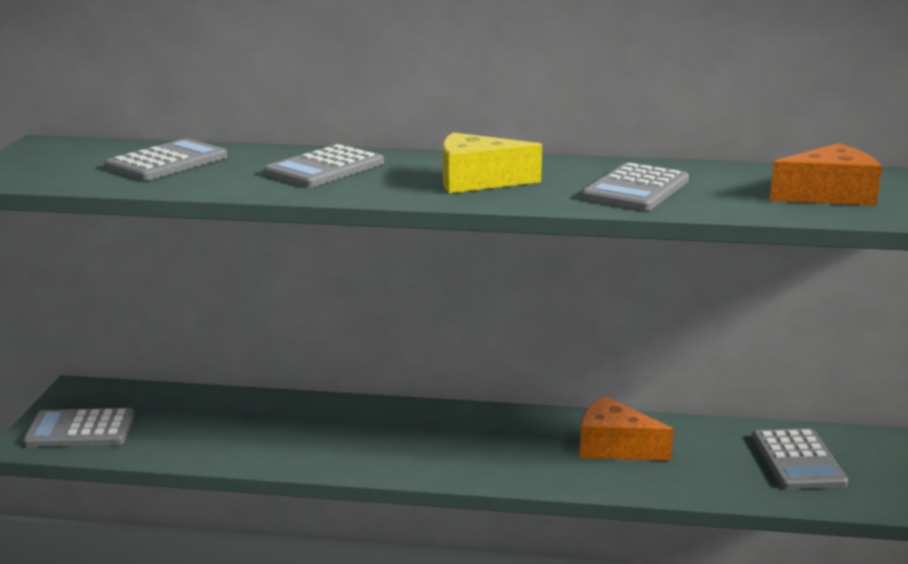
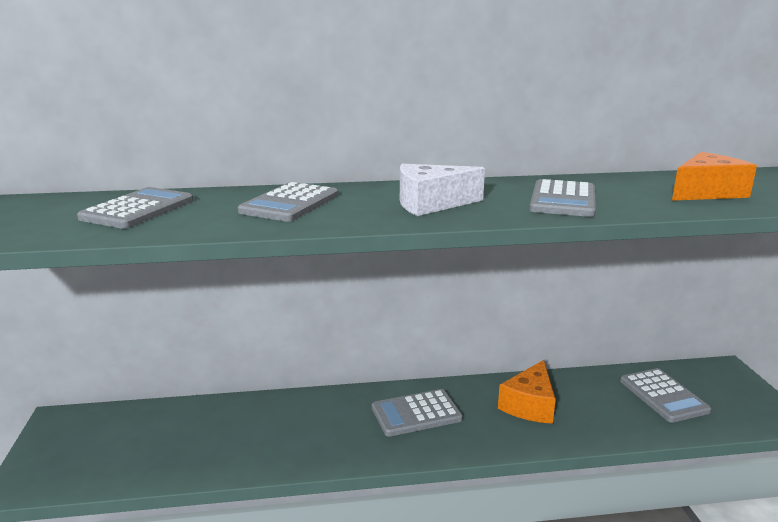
camera: 15 degrees left, 0 degrees up
(80, 430) = (69, 462): grey calculator -> grey calculator (416, 413)
(477, 181) = (431, 204): yellow cheese -> white cheese
(614, 447) = (529, 405): orange cheese -> orange cheese turned 75 degrees counterclockwise

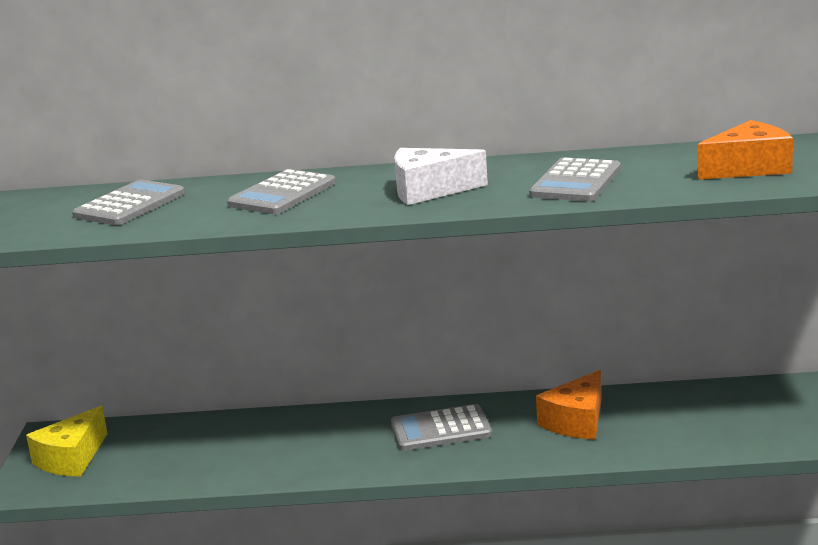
camera: 10 degrees right, 0 degrees up
(76, 447) = (71, 458): none -> yellow cheese
(663, 396) = (745, 412): grey calculator -> none

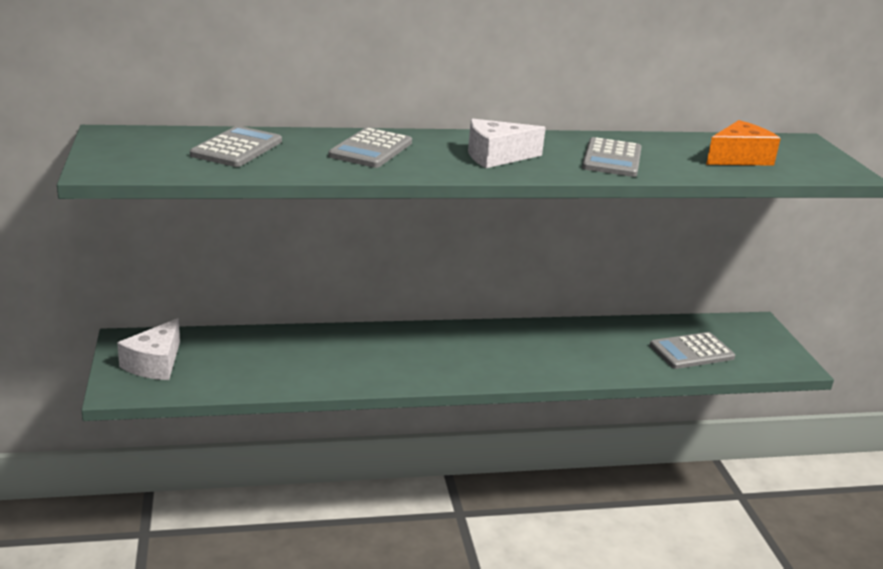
camera: 15 degrees left, 5 degrees up
(71, 458) = (155, 363): yellow cheese -> white cheese
(441, 429) = (466, 348): grey calculator -> grey calculator (691, 352)
(576, 421) = (571, 346): orange cheese -> none

